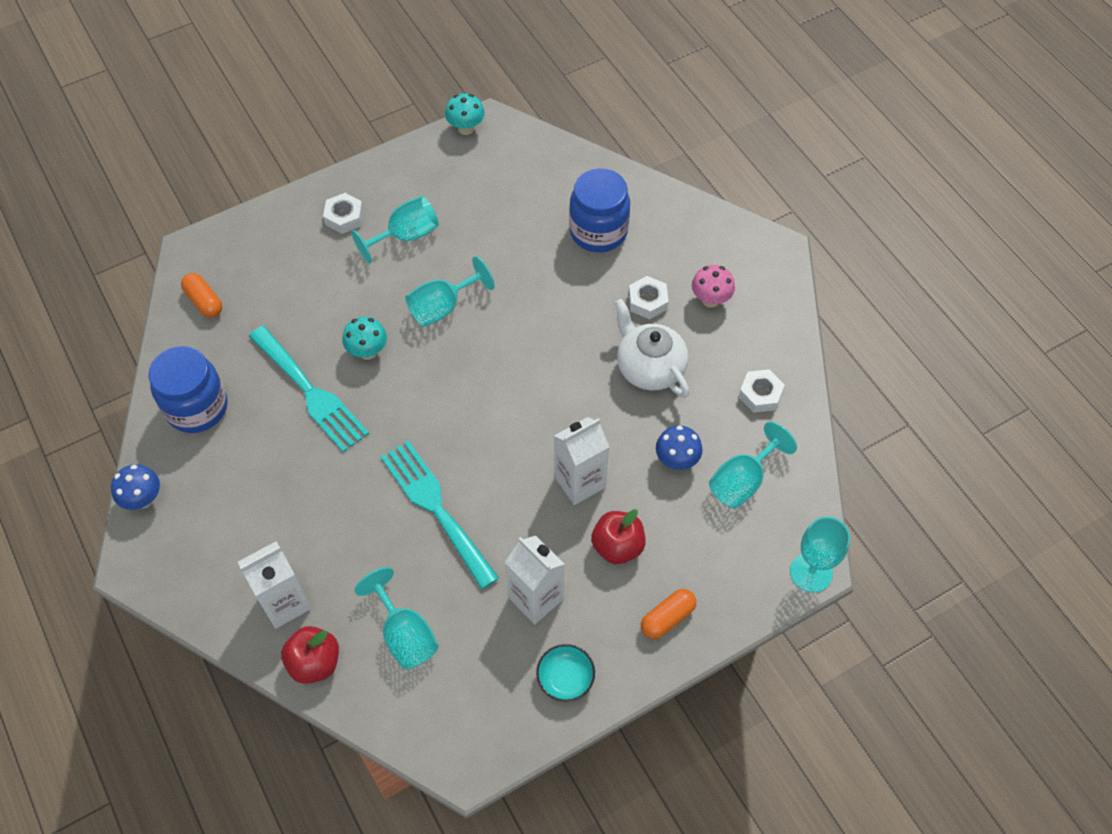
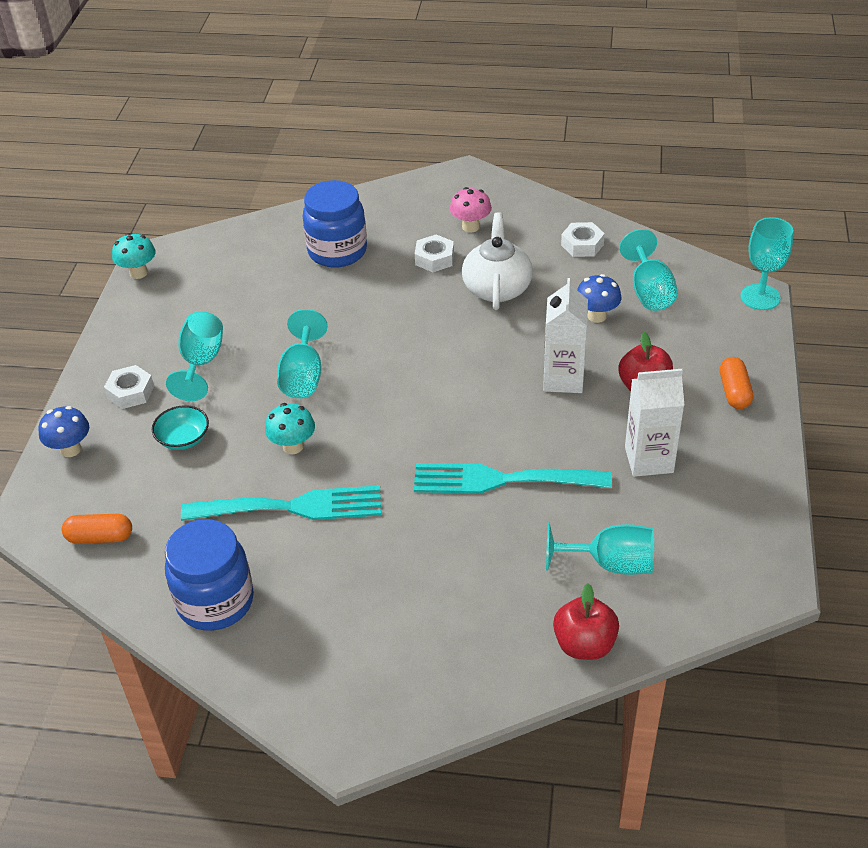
camera: 50 degrees left, 15 degrees down
(143, 499) = (275, 698): blue mushroom -> blue mushroom (70, 449)
(285, 603) = (501, 637): white carton -> none
(565, 678) = (740, 479): turquoise bowl -> turquoise bowl (183, 438)
(649, 367) = (497, 288): white teapot -> white teapot turned 90 degrees clockwise

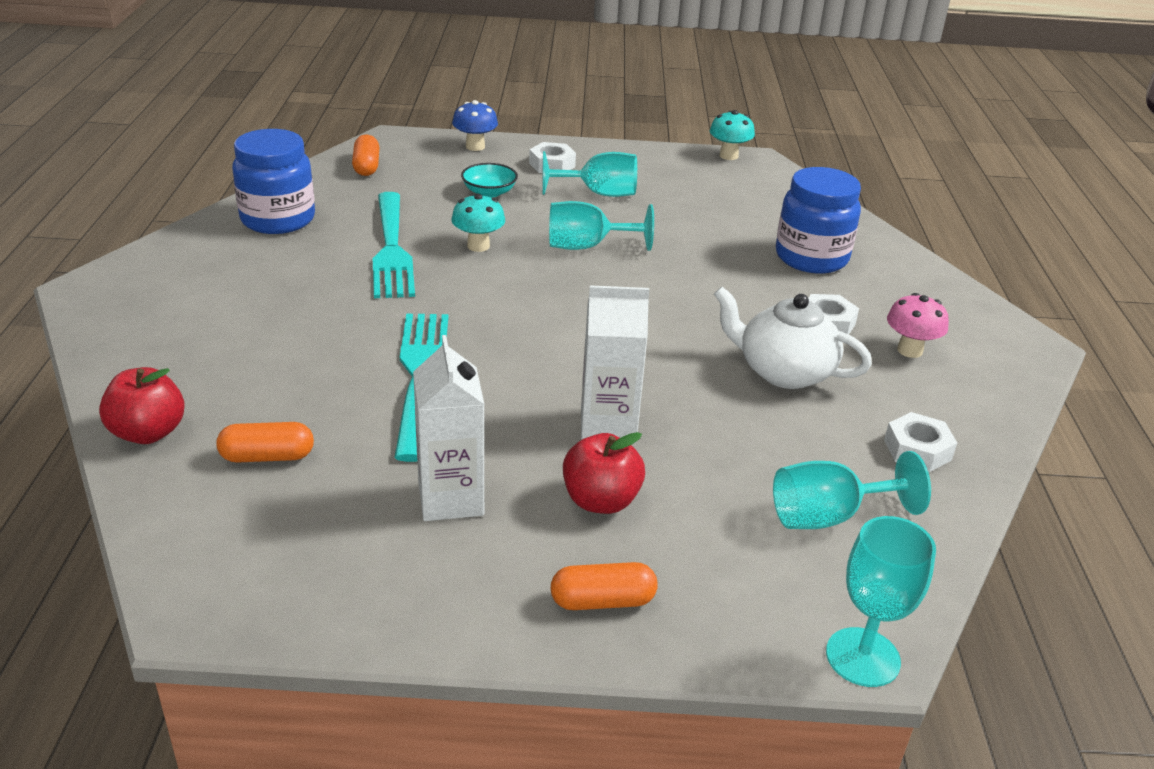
camera: 80 degrees right, 10 degrees down
(497, 288) = (783, 372): white teapot -> white teapot turned 150 degrees counterclockwise
(596, 316) = (751, 460): blue mushroom -> none
(610, 564) = (267, 457): turquoise goblet -> orange capsule

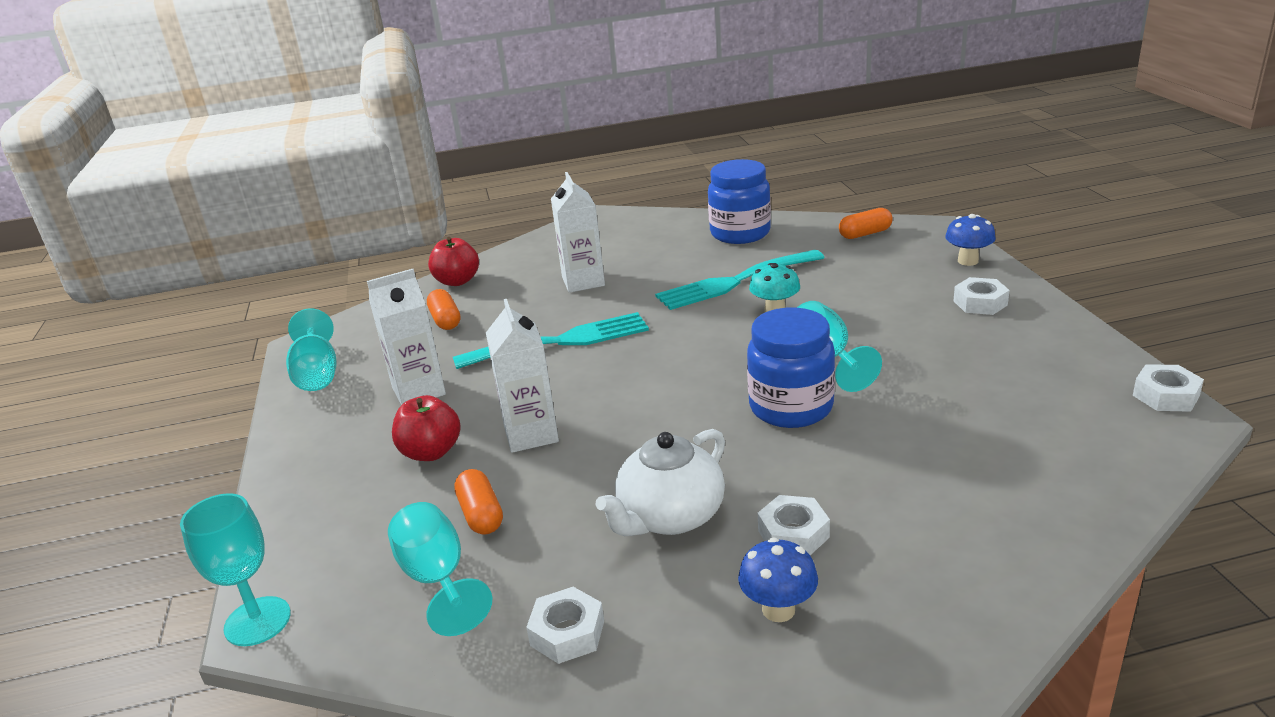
camera: 80 degrees right, 5 degrees down
(278, 335) = (583, 281): none -> white carton
(489, 192) = (881, 290): turquoise bowl -> none
(599, 194) = (947, 340): turquoise goblet -> turquoise goblet (317, 374)
(602, 601) = (318, 477): orange capsule -> orange capsule (481, 514)
(728, 156) = (1165, 396): turquoise mushroom -> white nut
(783, 372) = (670, 516): white teapot -> white teapot turned 150 degrees counterclockwise
(811, 258) = (947, 501): blue jar -> blue jar (791, 407)
(909, 350) = (778, 609): pink mushroom -> blue mushroom

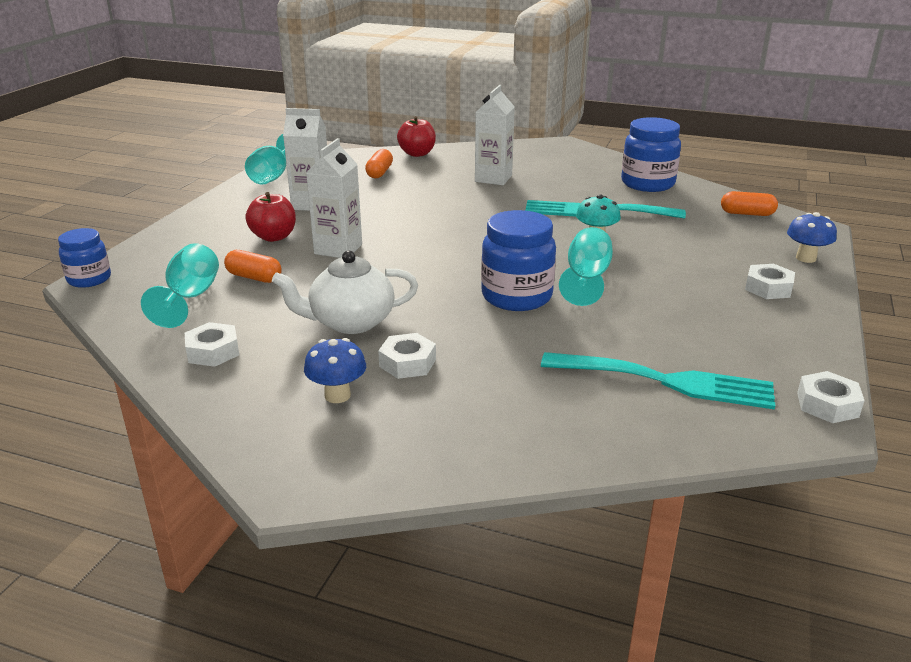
camera: 30 degrees right, 0 degrees up
(257, 621) = (89, 279): turquoise goblet -> blue jar
(481, 514) = (254, 277): orange capsule -> orange capsule turned 75 degrees counterclockwise
(561, 341) = (429, 207): turquoise fork -> turquoise fork (666, 381)

